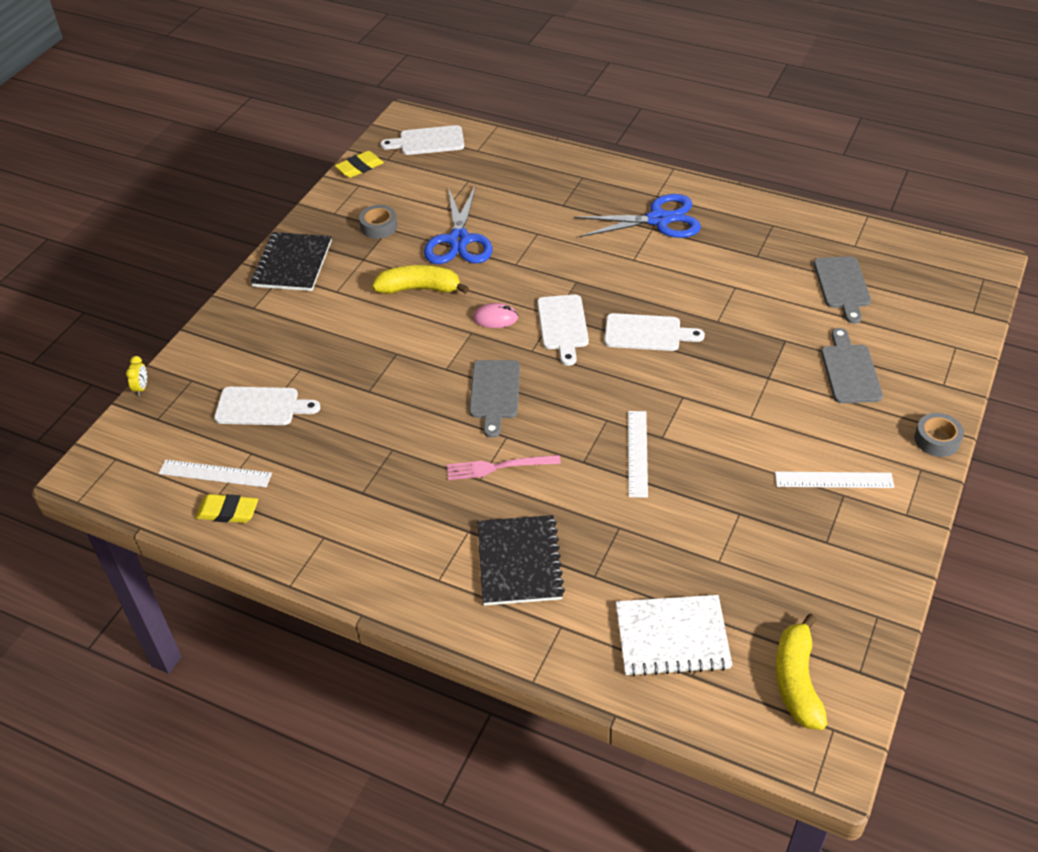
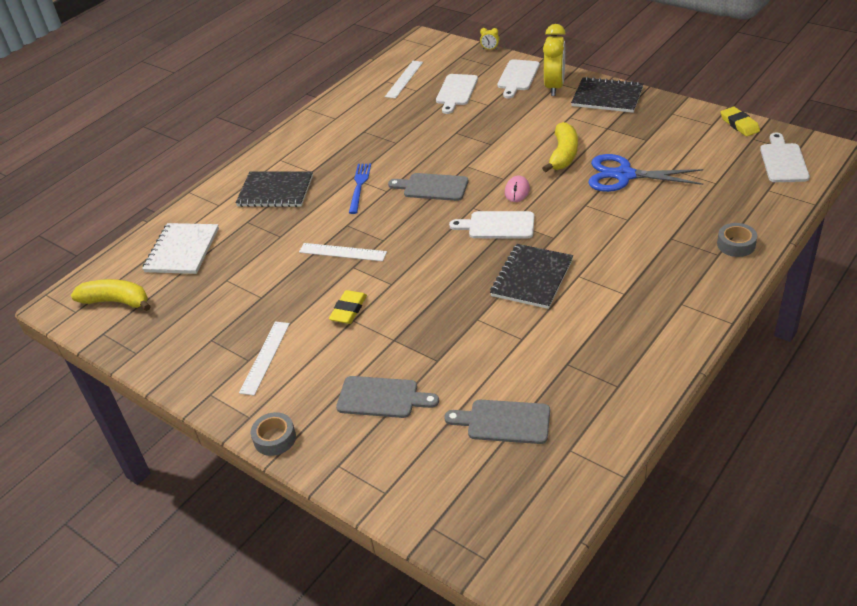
camera: 105 degrees right, 5 degrees down
(228, 512) = (371, 85): yellow eraser -> yellow eraser (348, 310)
(261, 311) = (554, 87): none -> yellow clock
(379, 226) = (650, 135): grey tape -> grey tape (736, 244)
(499, 467) = (359, 186): pink fork -> blue fork
(645, 290) = (532, 278): none -> black notebook
(647, 333) = (474, 272): white cutting board -> white cutting board (517, 77)
(658, 220) = (638, 300): blue scissors -> none

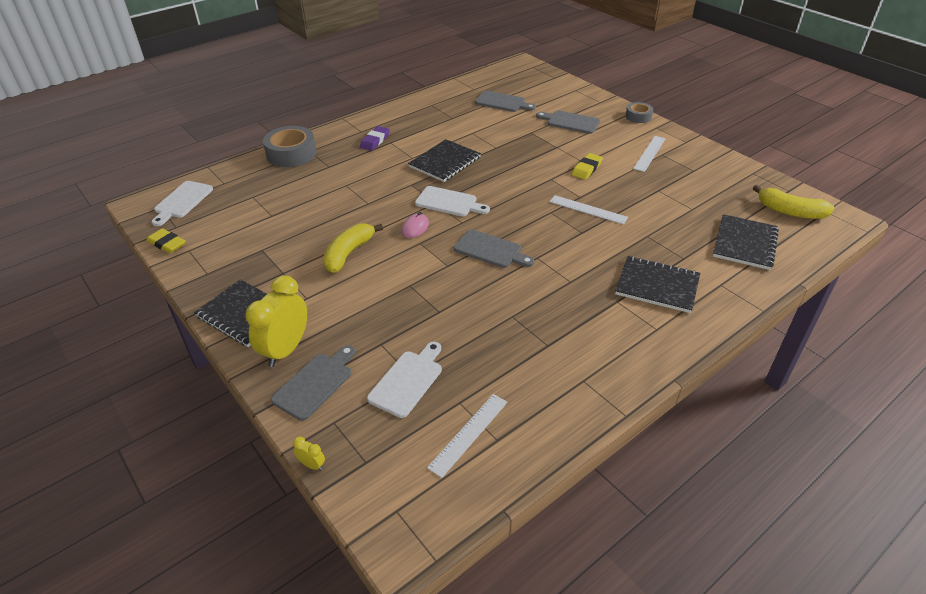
camera: 170 degrees left, 0 degrees up
(182, 250) = (744, 243): white notebook -> black notebook
(359, 186) = (564, 269): blue fork -> none
(517, 77) = (315, 383): white cutting board -> grey cutting board
(624, 175) = (315, 220): blue scissors -> none
(647, 291) = (375, 141): none -> purple eraser
(736, 244) = (291, 154): grey tape -> grey tape, size x1.78
(739, 124) = (167, 243): yellow eraser -> yellow eraser turned 45 degrees counterclockwise

